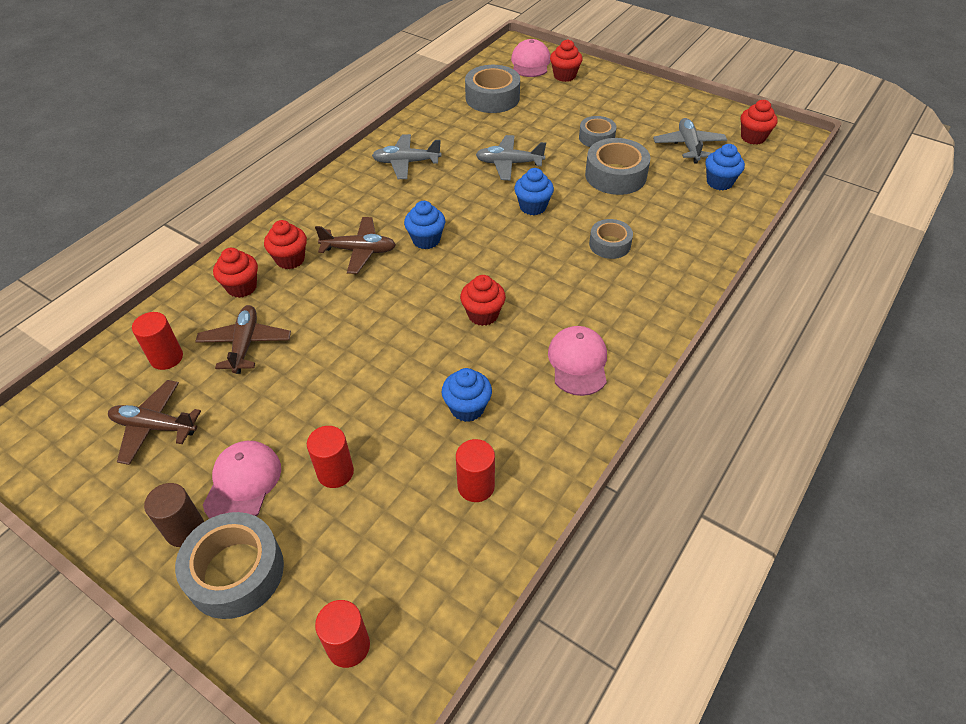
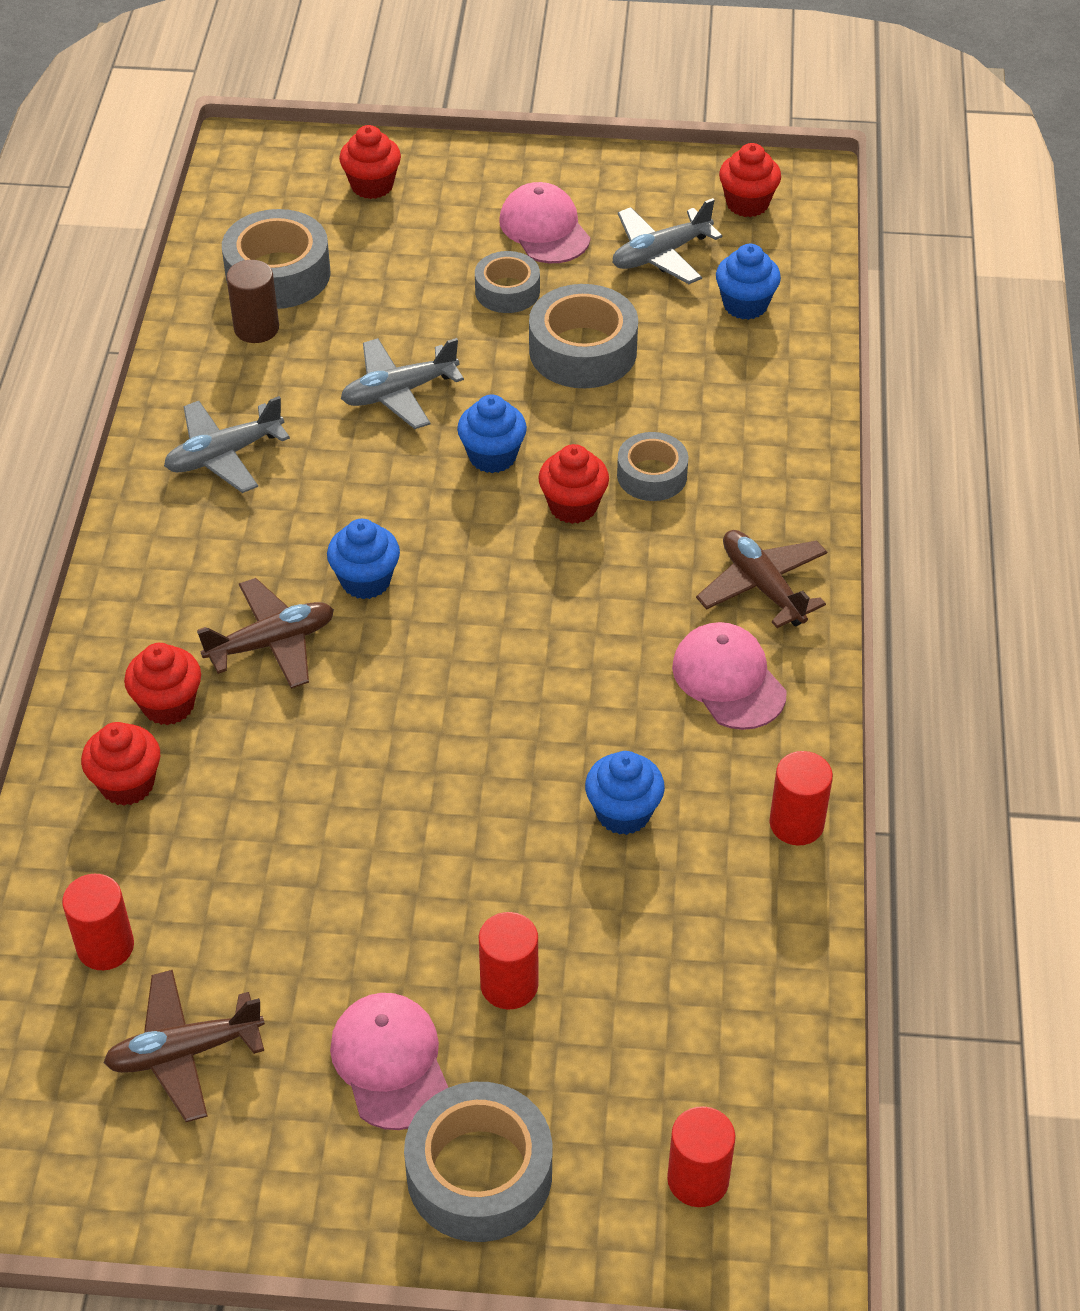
camera: 30 degrees left, 0 degrees up
(185, 530) = (361, 1160): brown cylinder -> brown cylinder (256, 328)
(245, 344) = (215, 869): brown plane -> brown plane (762, 586)
(476, 486) = (712, 911): red cylinder -> red cylinder (796, 823)
(483, 314) = (544, 666): red cupcake -> red cupcake (573, 506)
(530, 63) = (293, 178): pink cap -> pink cap (544, 229)
(688, 146) = (660, 255): grey plane -> grey plane turned 90 degrees counterclockwise

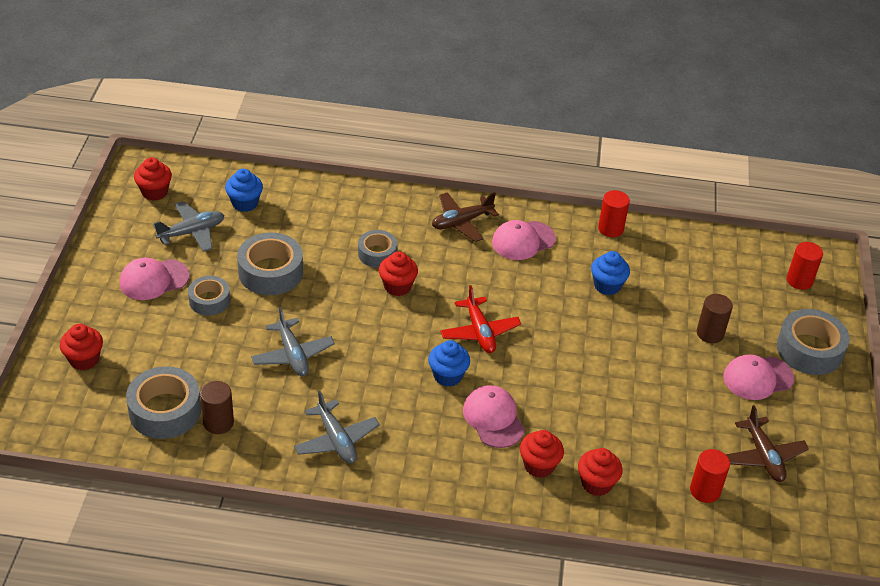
camera: 90 degrees left, 5 degrees down
(272, 643) = (493, 418): brown plane -> pink cap
(473, 620) = (479, 332): none -> red plane
(492, 456) = (354, 316): blue cupcake -> none
(509, 985) = (710, 333): red cylinder -> brown cylinder
(660, 255) = (192, 232): grey plane -> grey plane turned 90 degrees counterclockwise

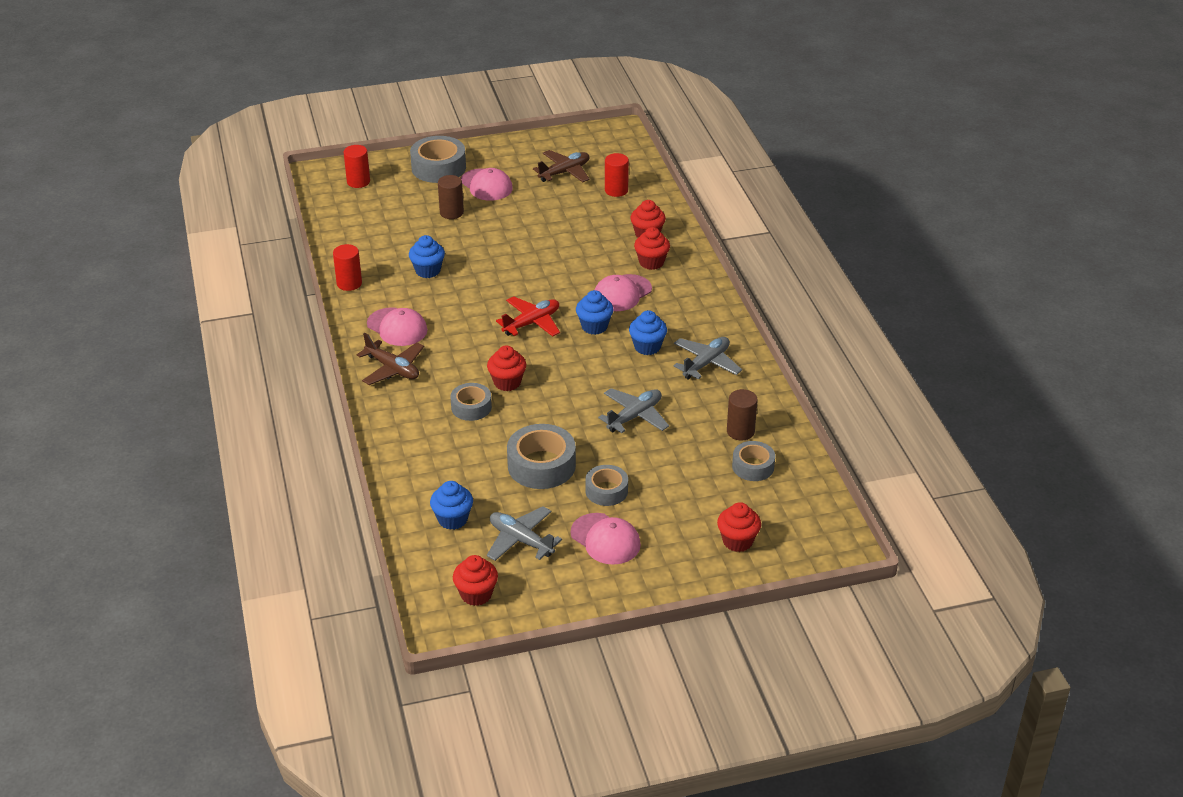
camera: 110 degrees left, 5 degrees down
(165, 411) = (753, 466): grey tape -> grey tape, size x0.62
(391, 404) = (647, 347): none -> blue cupcake

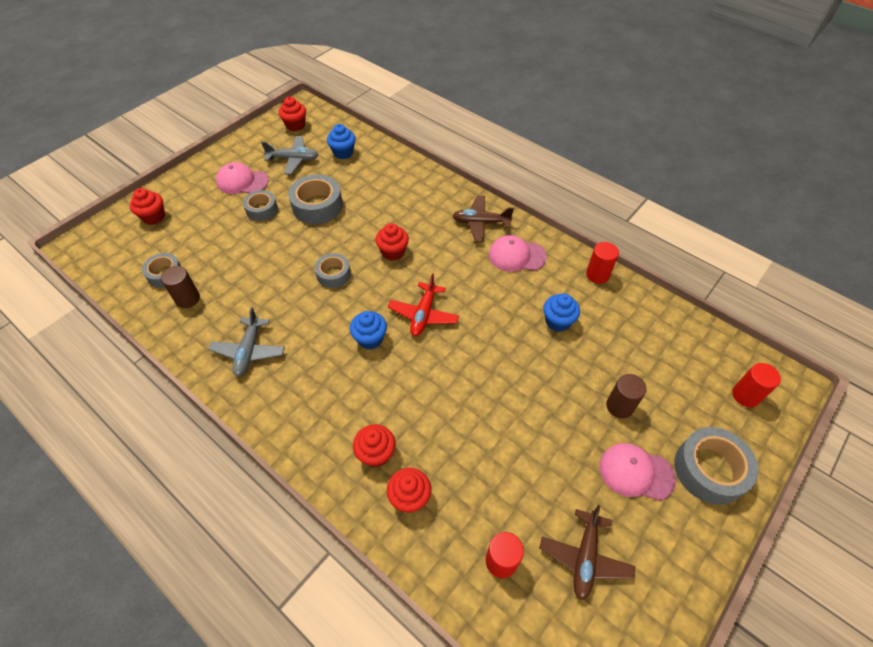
camera: 145 degrees right, 15 degrees up
(471, 407) = (399, 222): grey tape -> grey tape (333, 274)
(622, 293) = (375, 392): pink cap -> none
(634, 416) = (278, 271): grey plane -> none
(647, 347) = (310, 341): blue cupcake -> none

